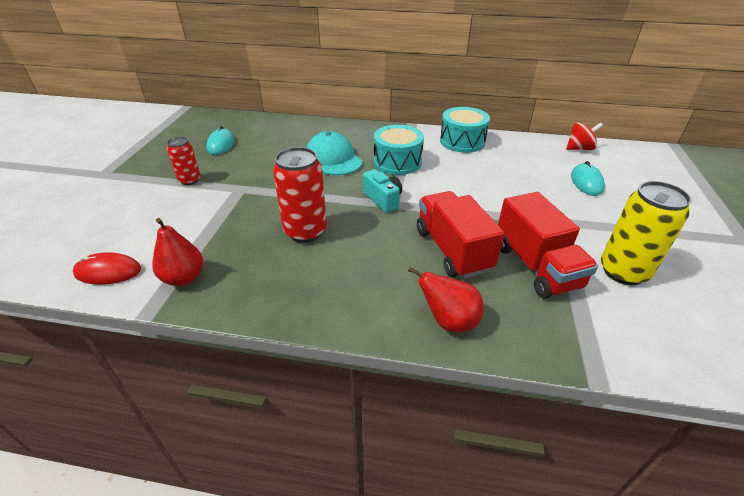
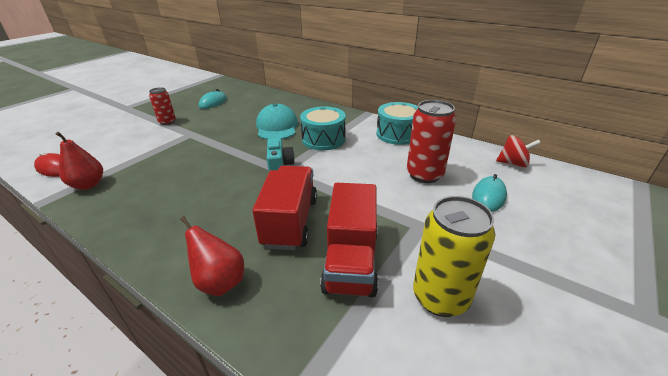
camera: 25 degrees right, 5 degrees down
(305, 231) = (197, 175): red can -> red can (424, 174)

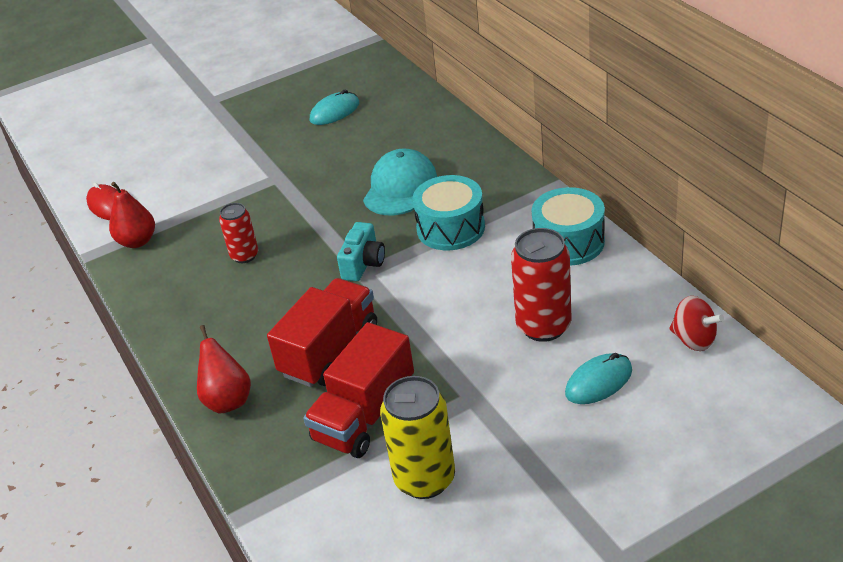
camera: 30 degrees right, 5 degrees up
(167, 122) = (256, 145): red can -> red can (244, 255)

